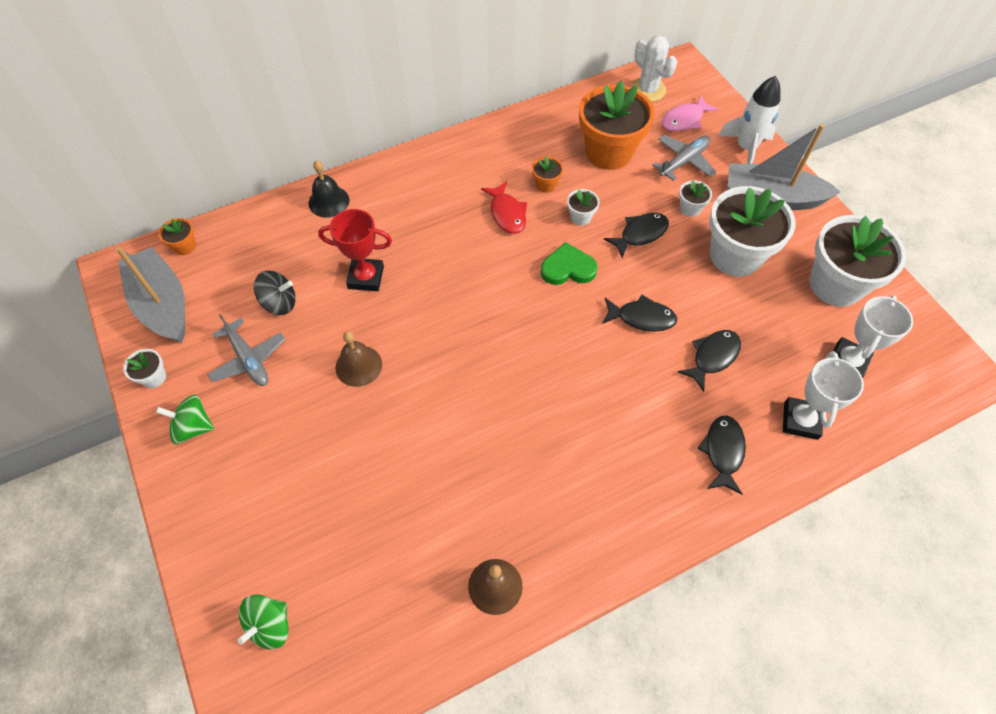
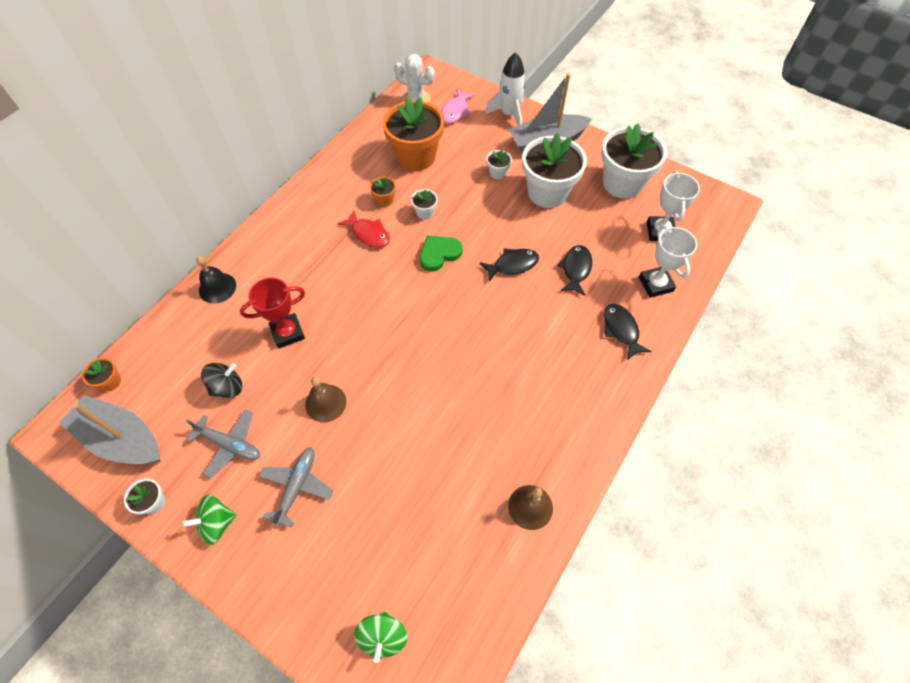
camera: 30 degrees left, 0 degrees up
(640, 234) = (475, 206): black fish -> none
(684, 161) = (473, 141): grey plane -> grey plane (297, 486)

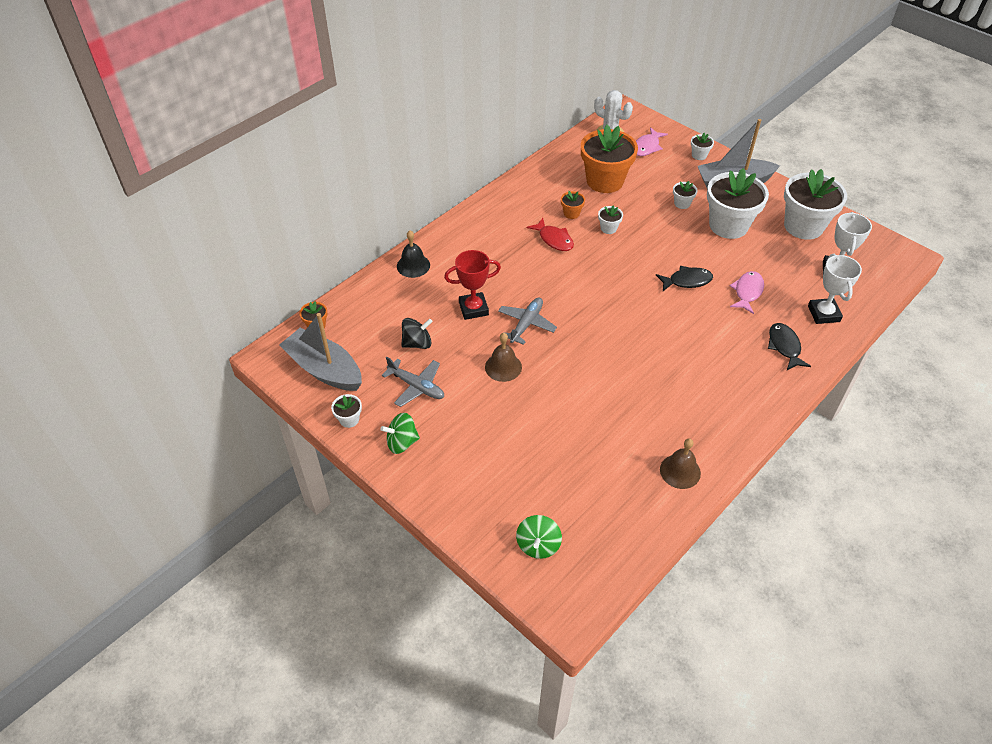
camera: 10 degrees right, 10 degrees down
(297, 486) = (473, 426): grey plane -> grey plane (526, 324)
(439, 254) = (618, 263): green heart -> none
(509, 114) = (699, 155): white rocket -> white flower pot
(576, 269) = (747, 292): black fish -> pink fish

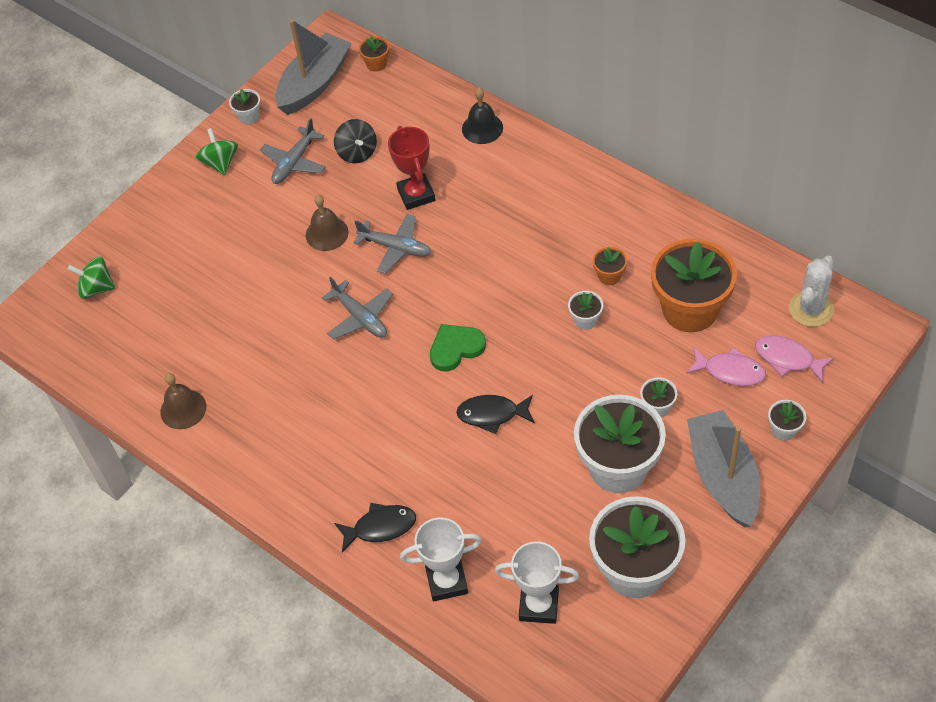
camera: 90 degrees right, 5 degrees up
(554, 239) = (552, 261): red fish -> none
(594, 349) = (360, 317): none -> grey plane
(628, 296) = (456, 348): none -> green heart
(687, 281) = (492, 414): black fish -> black fish turned 105 degrees clockwise
(747, 292) = (479, 487): pink fish -> pink fish (730, 371)

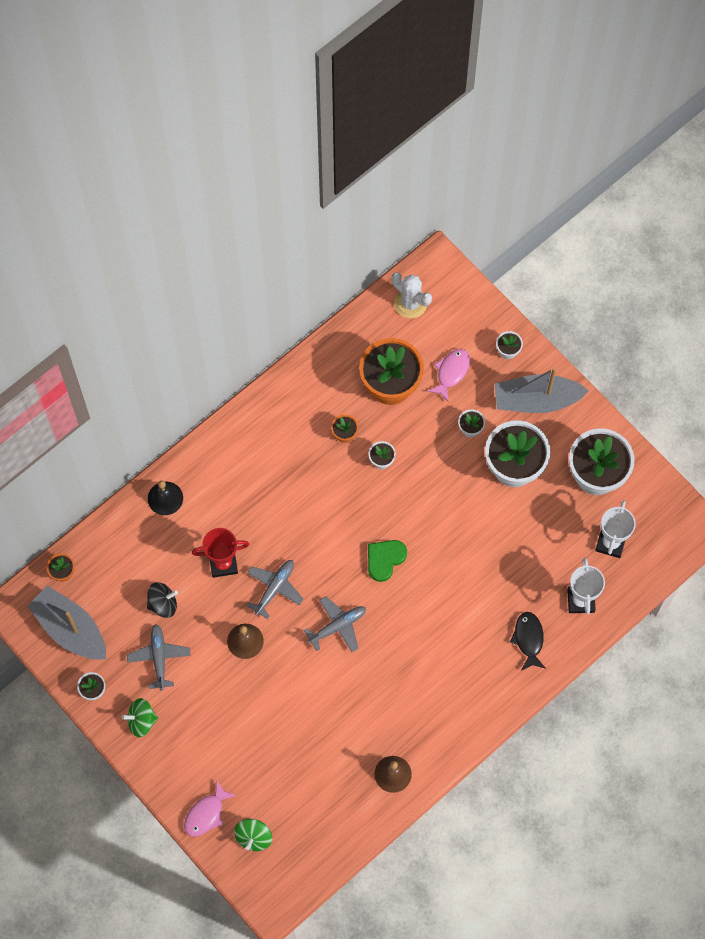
camera: 85 degrees left, 15 degrees up
(294, 162) = (159, 657): grey plane -> grey plane turned 135 degrees counterclockwise
(456, 348) = (385, 559): green heart -> green heart turned 60 degrees clockwise
(492, 414) = (450, 544): black fish -> none
(787, 359) = (449, 331): pink fish -> pink fish (206, 814)

